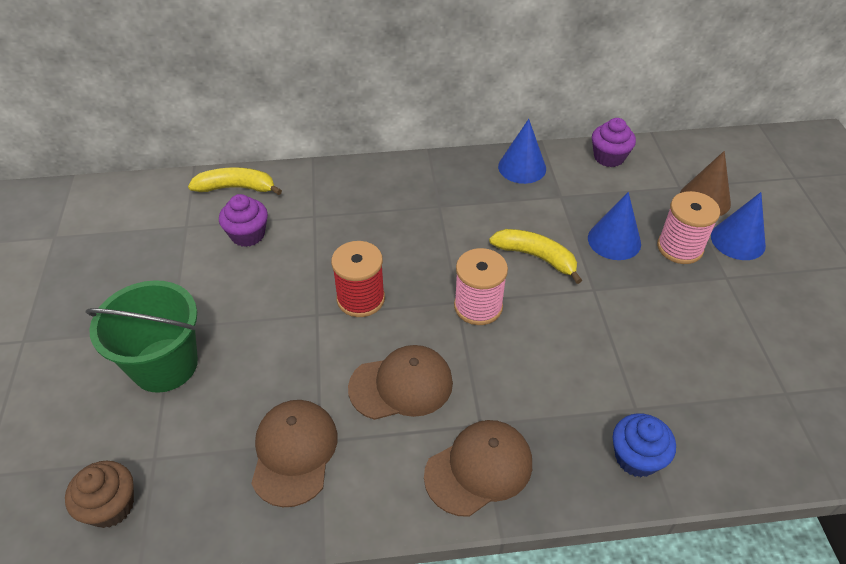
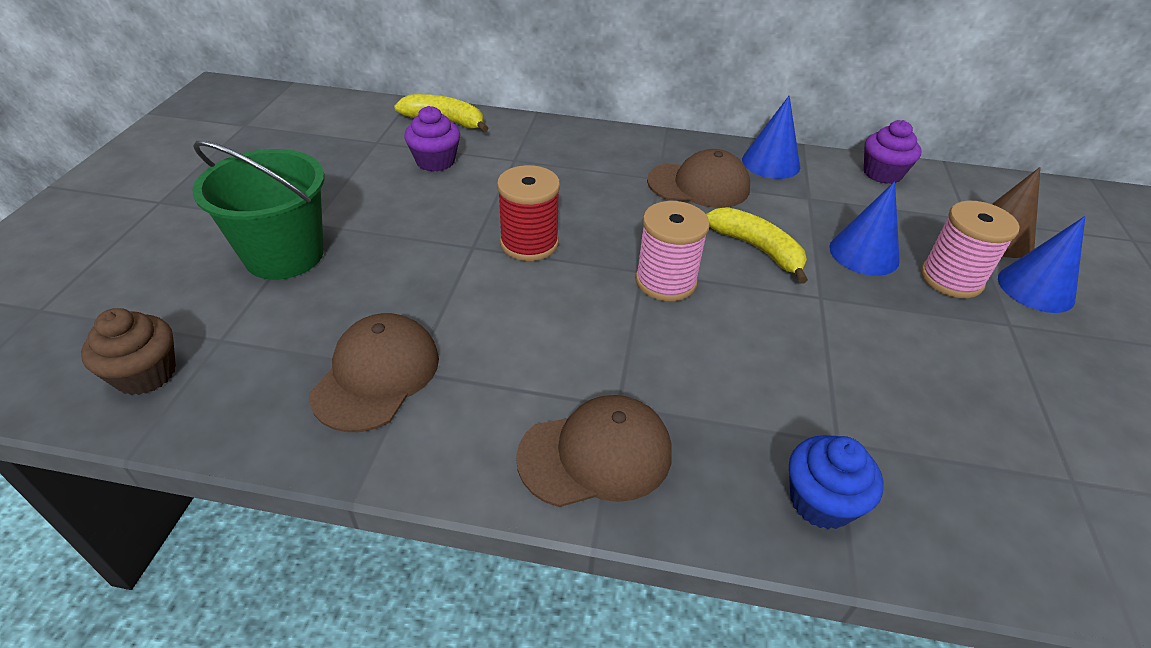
camera: 15 degrees right, 5 degrees down
(401, 385) = (537, 338): brown cap -> brown cap (699, 185)

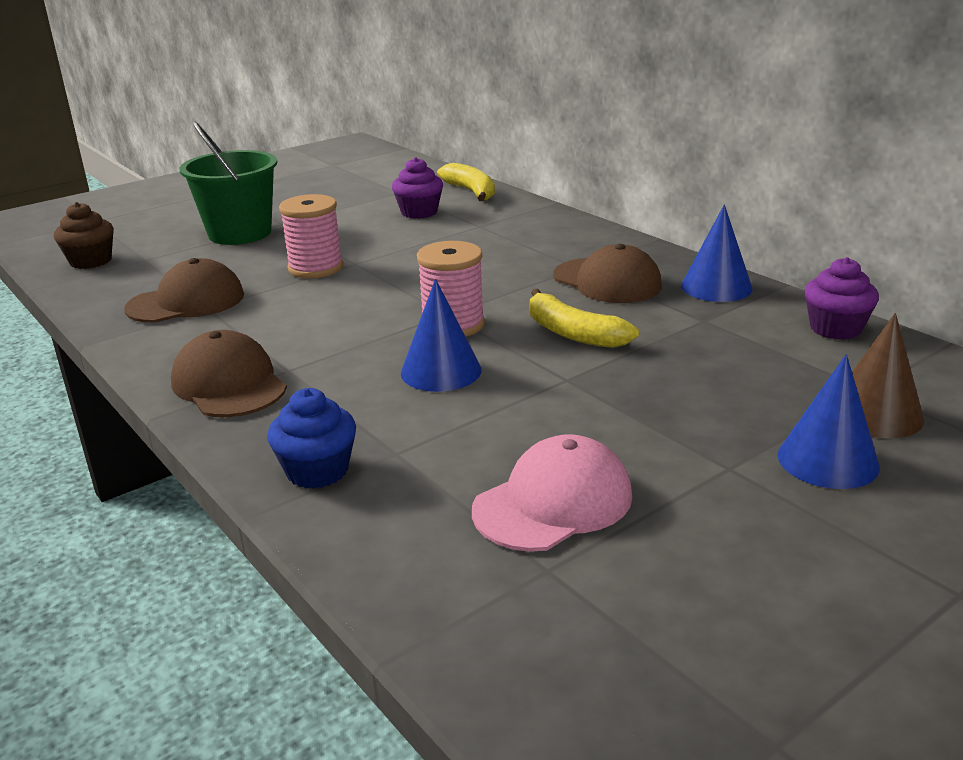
camera: 45 degrees right, 15 degrees down
(529, 243) = (396, 273): red spool -> none
(596, 455) = (229, 384): brown cap -> brown cap turned 150 degrees counterclockwise
(757, 249) = (573, 333): yellow banana -> yellow banana turned 135 degrees clockwise
(864, 253) = (675, 370): blue cone -> blue cone (441, 371)
(951, 279) = (734, 417): pink spool -> pink spool (315, 268)
(988, 419) = (553, 502): none -> pink cap

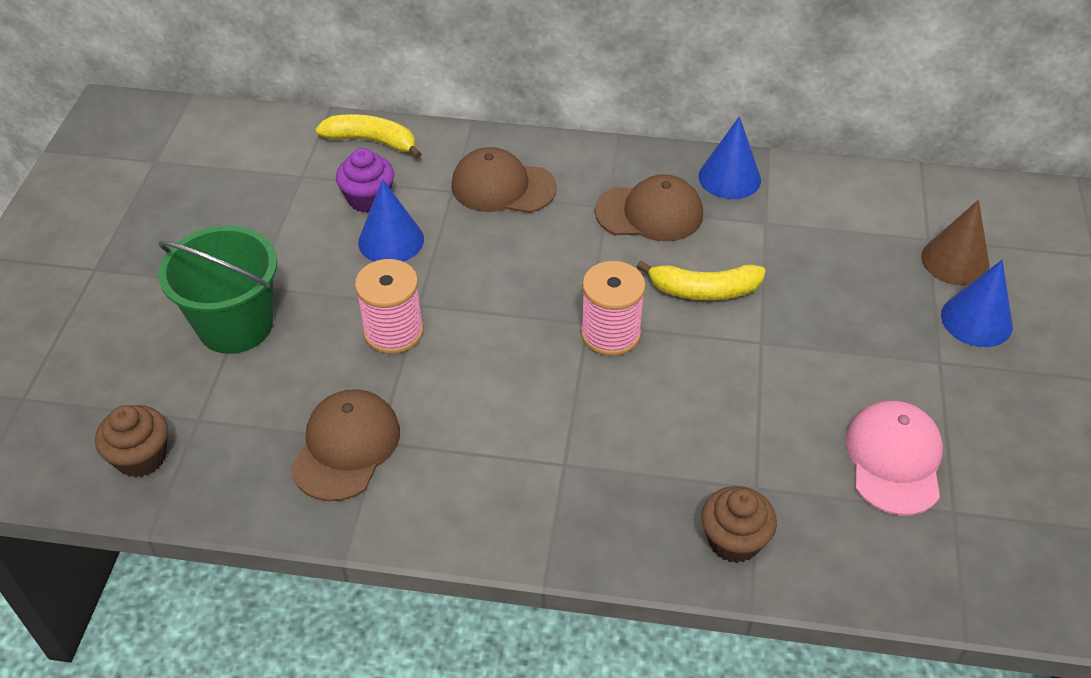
camera: 45 degrees left, 20 degrees up
(229, 384) = (545, 510): brown cap -> brown cap (503, 187)
(317, 471) = (734, 540): blue cupcake -> brown cupcake
(441, 371) = (673, 390): blue cone -> blue cone (391, 240)
(835, 328) = (849, 185): purple cupcake -> none

